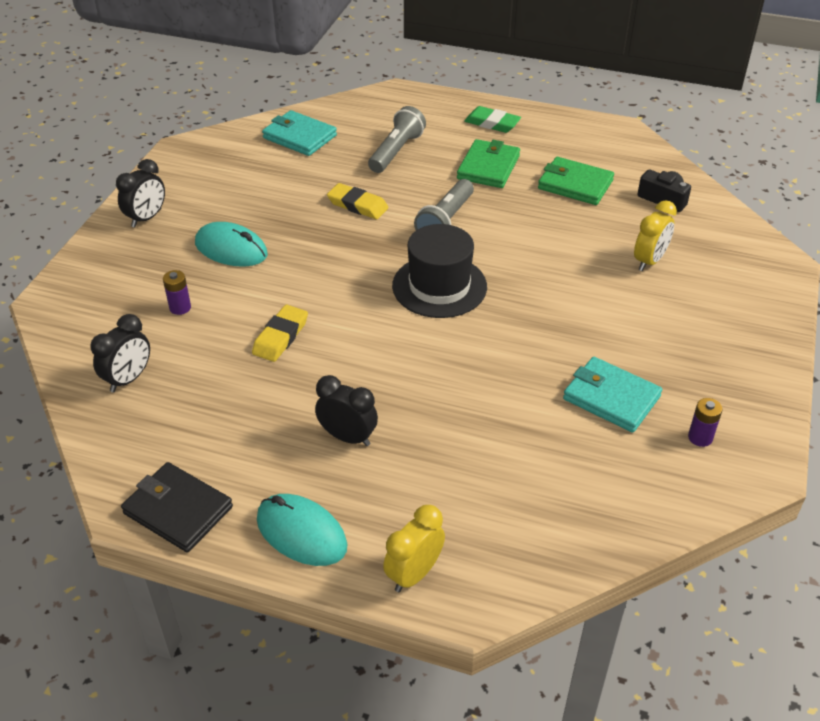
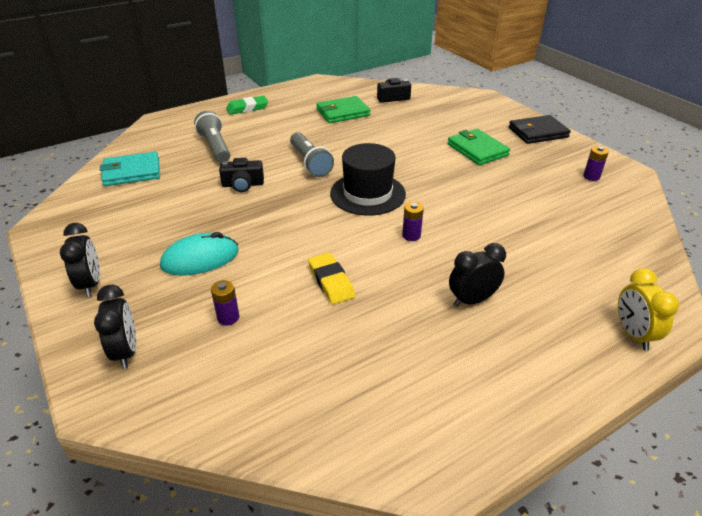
camera: 50 degrees left, 5 degrees down
(128, 379) = (275, 392): black clock -> black clock (126, 351)
(178, 510) = (471, 436): black wallet -> black wallet (538, 132)
(301, 533) = (553, 372): turquoise mouse -> none
(357, 205) = (243, 185): yellow eraser -> black camera
(403, 350) = (411, 235): none -> purple battery
(488, 167) = (284, 127): green wallet -> green wallet (477, 150)
(611, 398) = (534, 186): turquoise wallet -> none
(649, 261) = (436, 124): yellow clock -> none

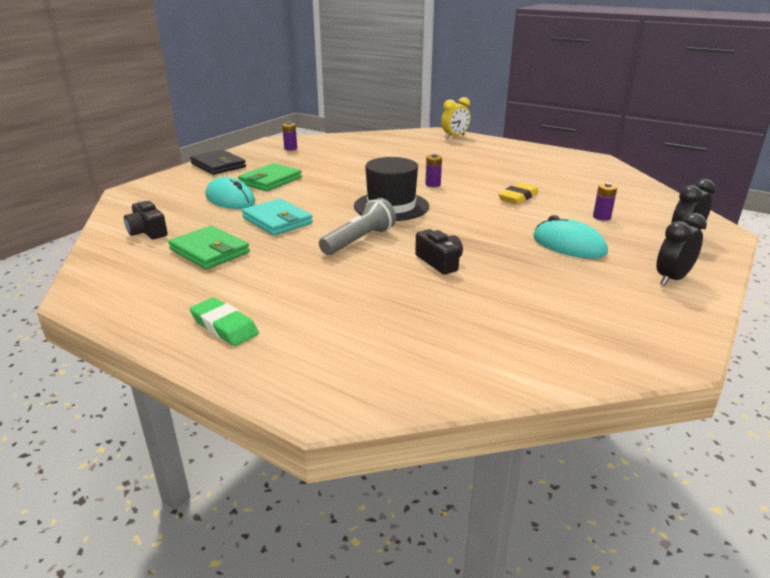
camera: 115 degrees left, 10 degrees down
(132, 172) = (499, 347): turquoise wallet -> turquoise wallet (277, 220)
(215, 147) = (373, 308): grey flashlight -> none
(438, 128) = (230, 199): none -> turquoise mouse
(472, 300) = (477, 164): black clock -> none

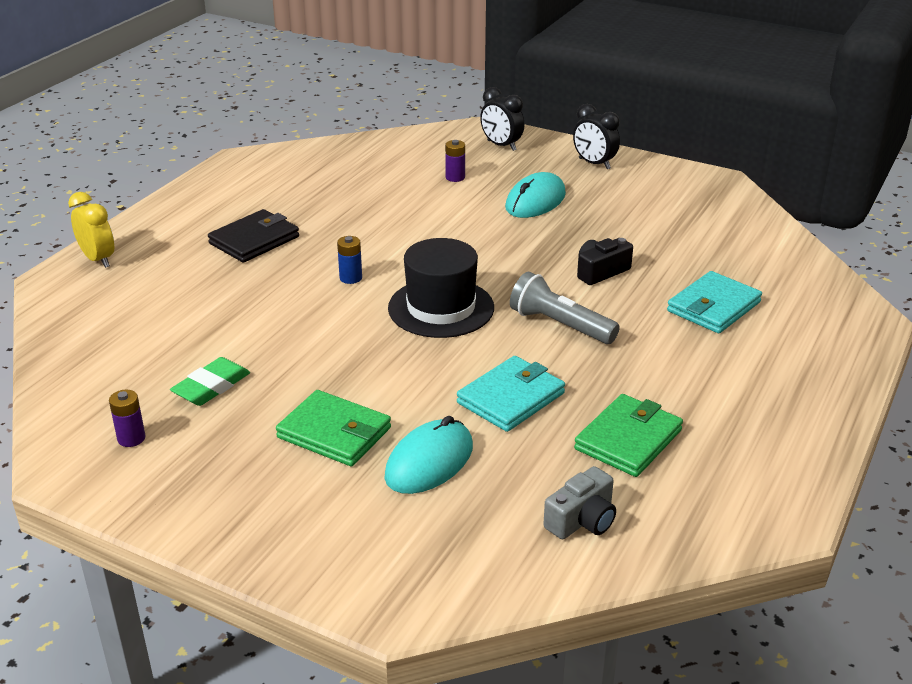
camera: 95 degrees left, 5 degrees up
(147, 232) = (582, 520): black camera -> grey camera
(218, 165) = (238, 519): black wallet -> black wallet (254, 240)
(224, 326) = (793, 390): green eraser -> green eraser (211, 386)
(372, 307) = (713, 307): none -> turquoise wallet
(433, 184) = (350, 278): purple battery -> blue battery
(518, 197) = (397, 219): yellow eraser -> none

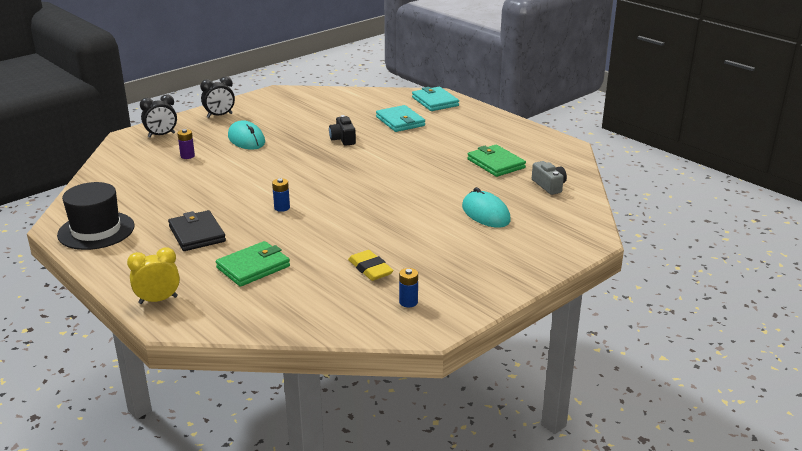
camera: 70 degrees left, 5 degrees down
(131, 438) = (408, 302): purple battery -> blue battery
(211, 386) = (370, 269): green eraser -> yellow eraser
(334, 433) = (444, 236): green wallet -> green wallet (253, 267)
(441, 308) = (342, 186): black hat -> black hat (96, 230)
(511, 398) = (444, 184): turquoise wallet -> turquoise wallet (435, 101)
(560, 325) = (386, 159): grey flashlight -> none

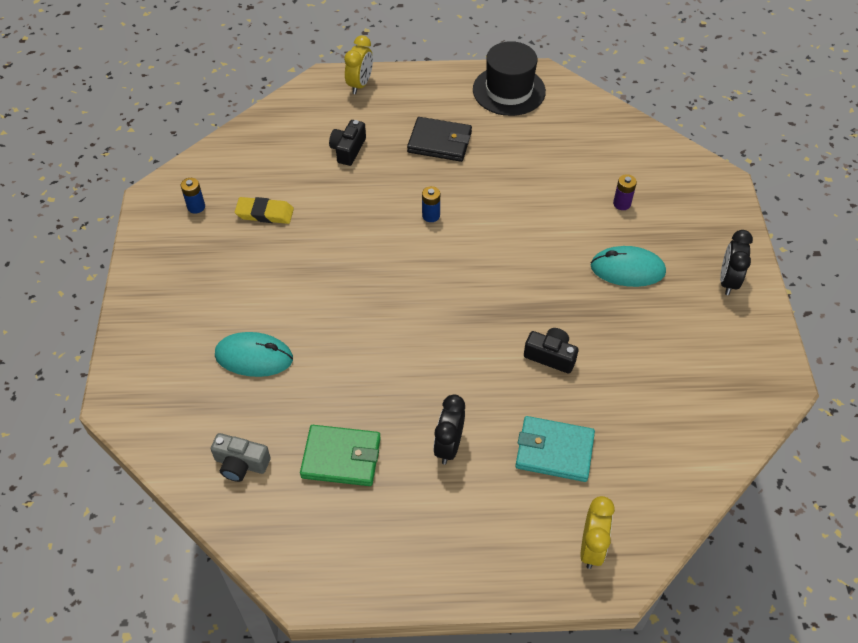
camera: 130 degrees right, 25 degrees up
(161, 135) = (702, 207): black clock -> black clock (448, 446)
(253, 267) = (348, 149): green wallet -> black camera
(435, 101) = (591, 547): turquoise wallet -> yellow clock

